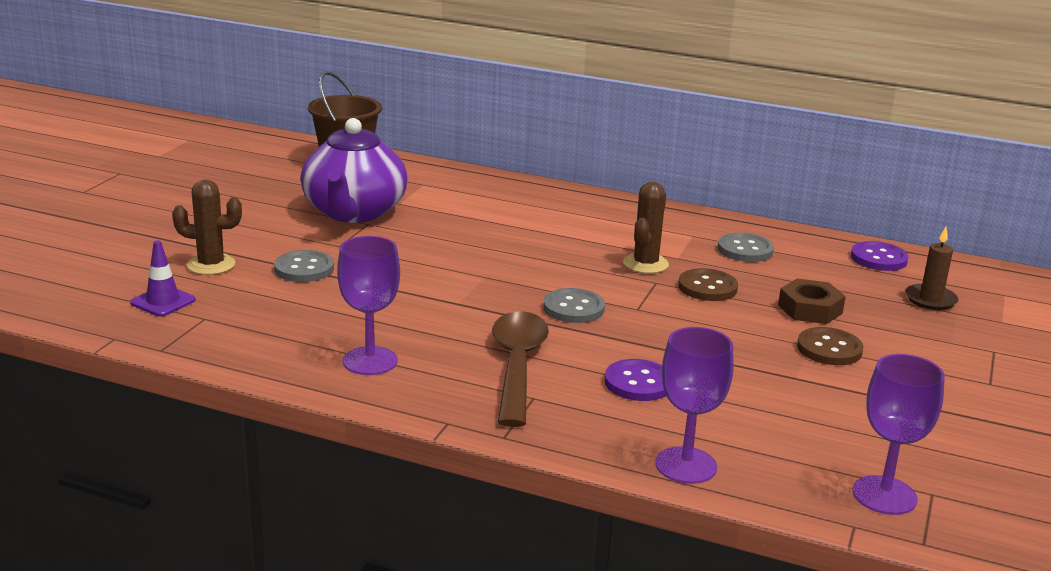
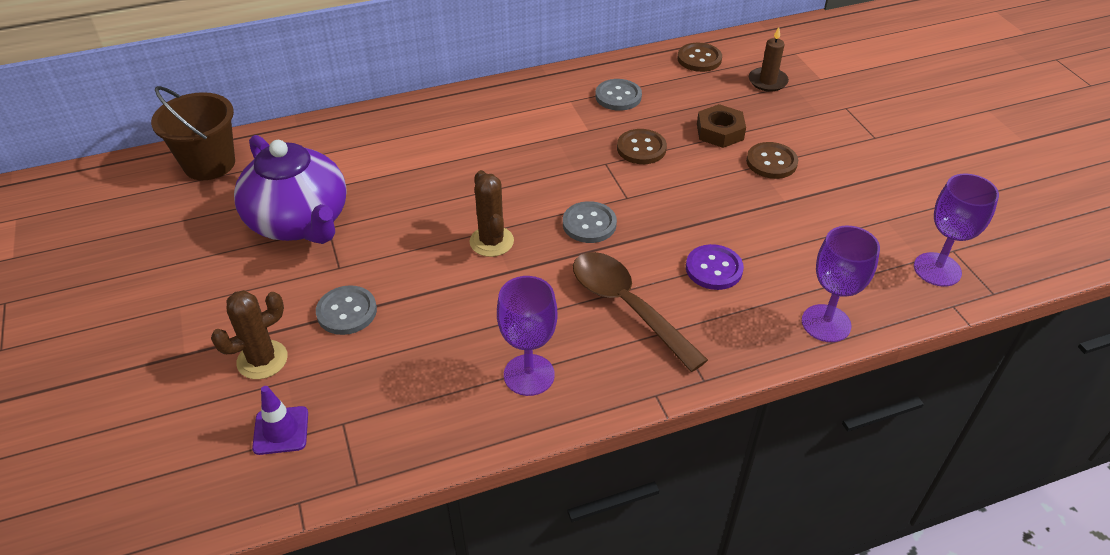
camera: 40 degrees left, 20 degrees up
(645, 264) = (577, 149): brown cactus -> brown cactus (491, 241)
(878, 258) = (699, 59): purple button -> brown button

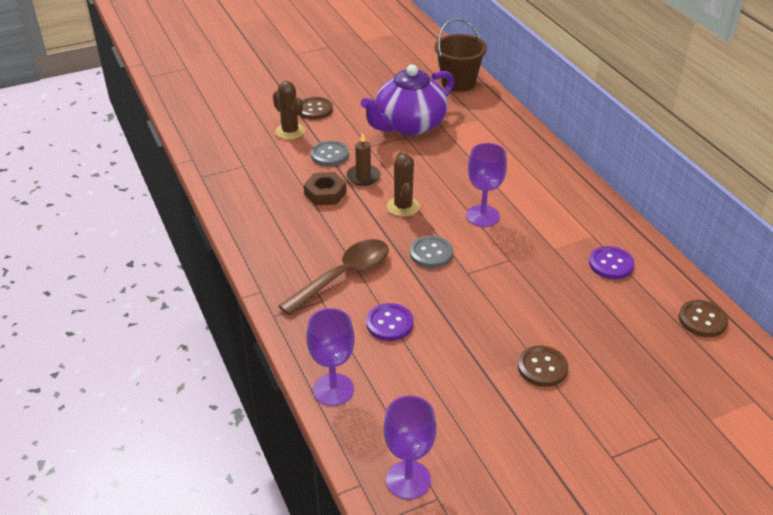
camera: 85 degrees right, 5 degrees down
(281, 430) = (239, 146): purple traffic cone -> none
(491, 241) = (403, 206): brown cactus -> brown cactus turned 75 degrees counterclockwise
(529, 375) = (279, 233): purple goblet -> purple goblet (482, 216)
(618, 96) = (611, 264): grey button -> purple button
(641, 148) = (537, 280): brown button -> brown button (315, 109)
(720, 132) = (579, 332): brown nut -> brown nut (325, 193)
(767, 81) = (684, 372): brown candle -> brown candle (363, 177)

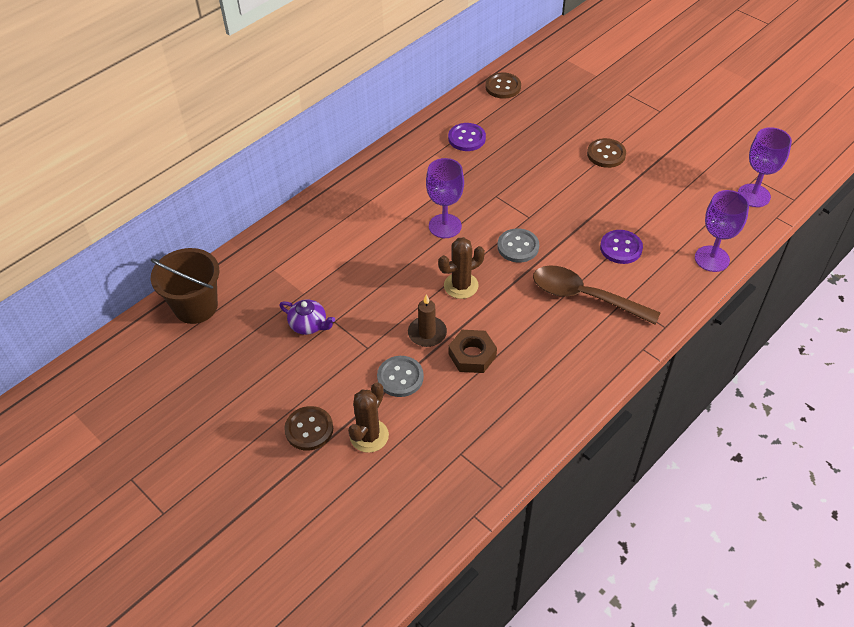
camera: 110 degrees left, 10 degrees up
(409, 125) = (309, 325): purple teapot -> purple teapot, size x0.44

